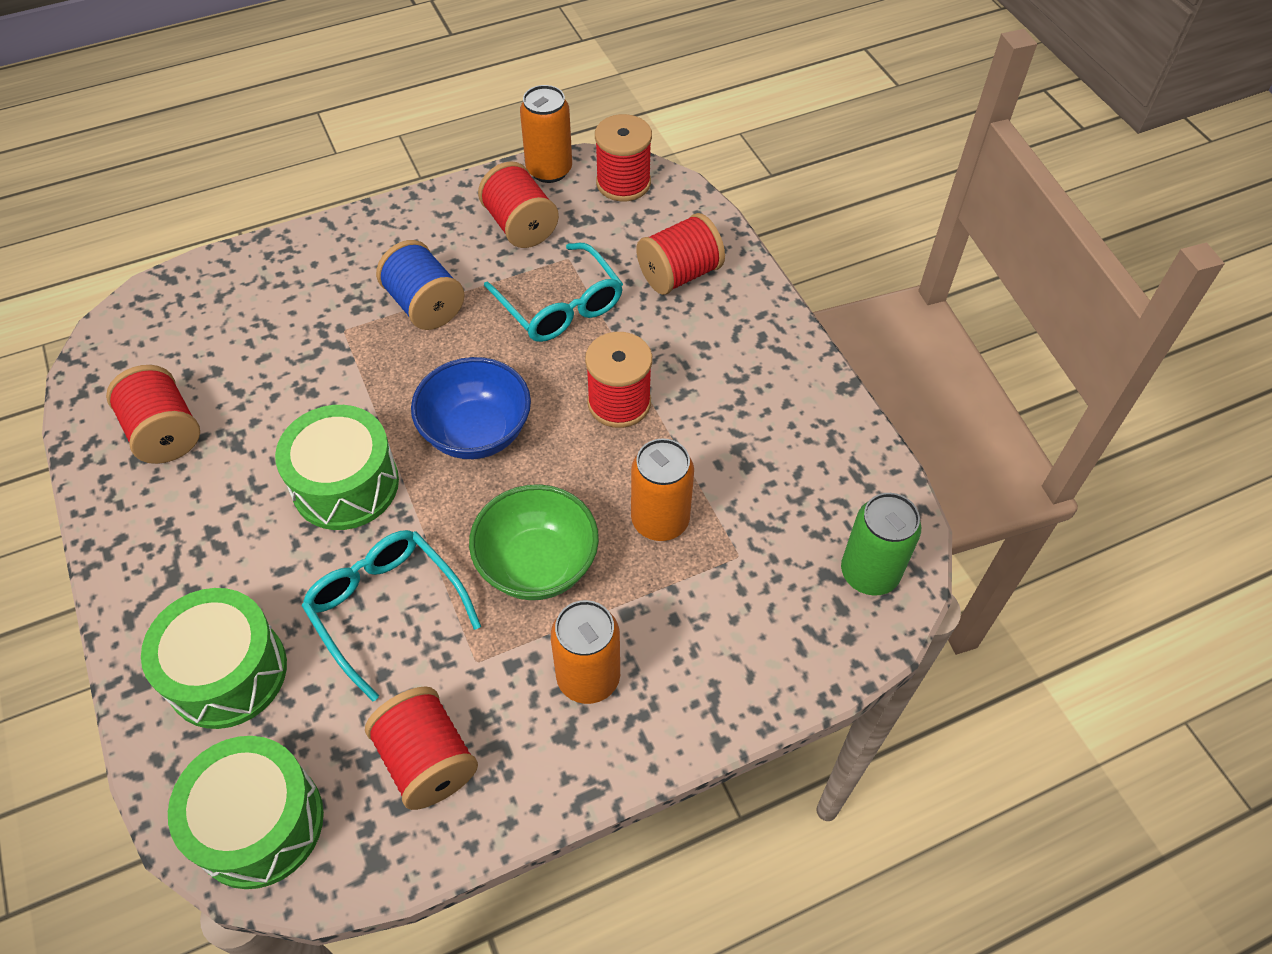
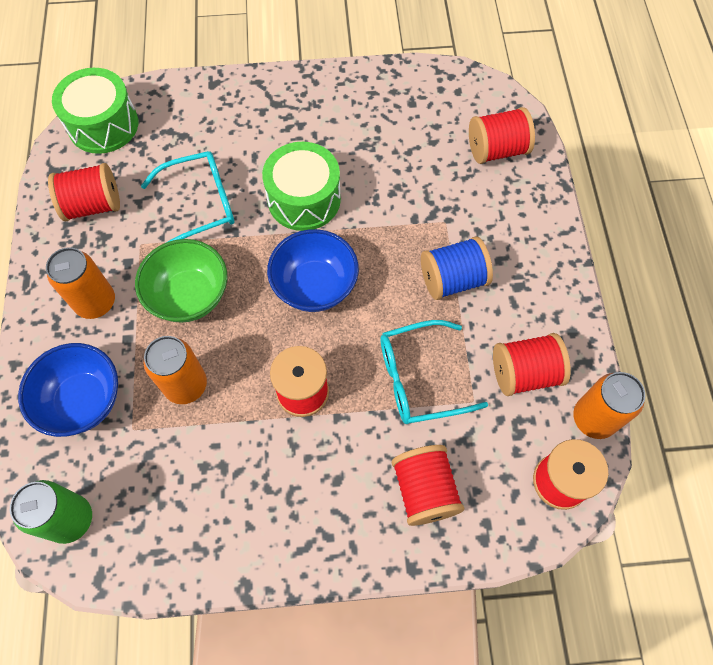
camera: 110 degrees right, 10 degrees up
(165, 433) = (388, 109): red spool -> red spool (497, 150)
(227, 672) = (199, 121): green drum -> none
(729, 627) = (83, 401): none -> blue bowl

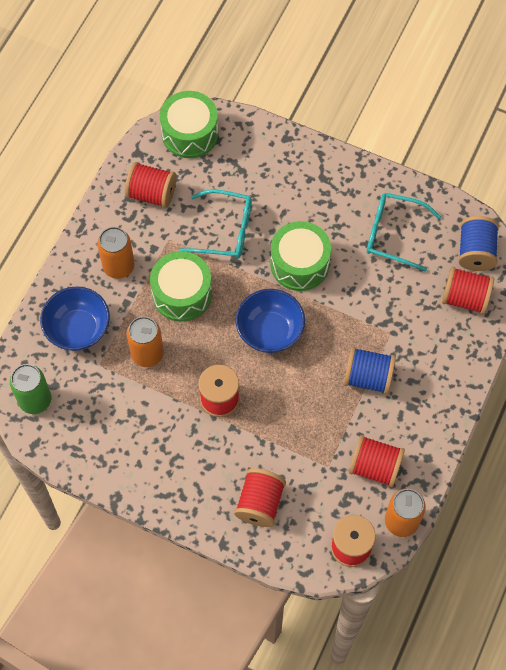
camera: 30 degrees right, 0 degrees up
(189, 296) = (182, 294): green bowl -> green drum
(419, 378) = (301, 432): turquoise glasses -> turquoise glasses (393, 234)
(476, 102) = (475, 252): none -> blue spool

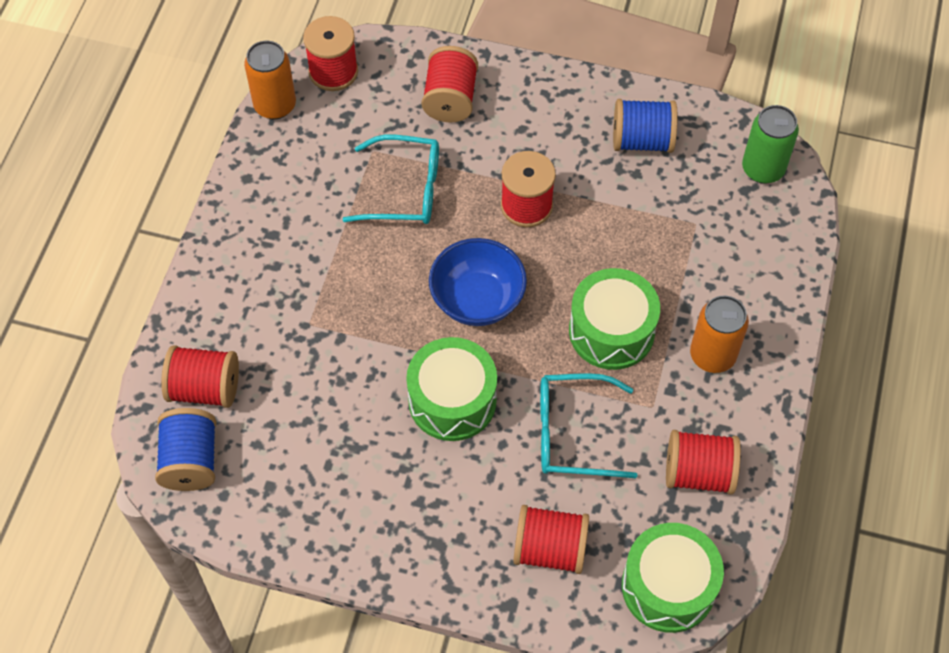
camera: 170 degrees right, 5 degrees down
(78, 329) = (739, 262): blue bowl -> none
(147, 354) = (636, 245): orange can -> none
(368, 377) = (334, 261): blue spool -> blue spool (642, 140)
(375, 467) = (313, 158): red spool -> red spool (549, 549)
(393, 234) = (318, 468): turquoise glasses -> turquoise glasses (405, 190)

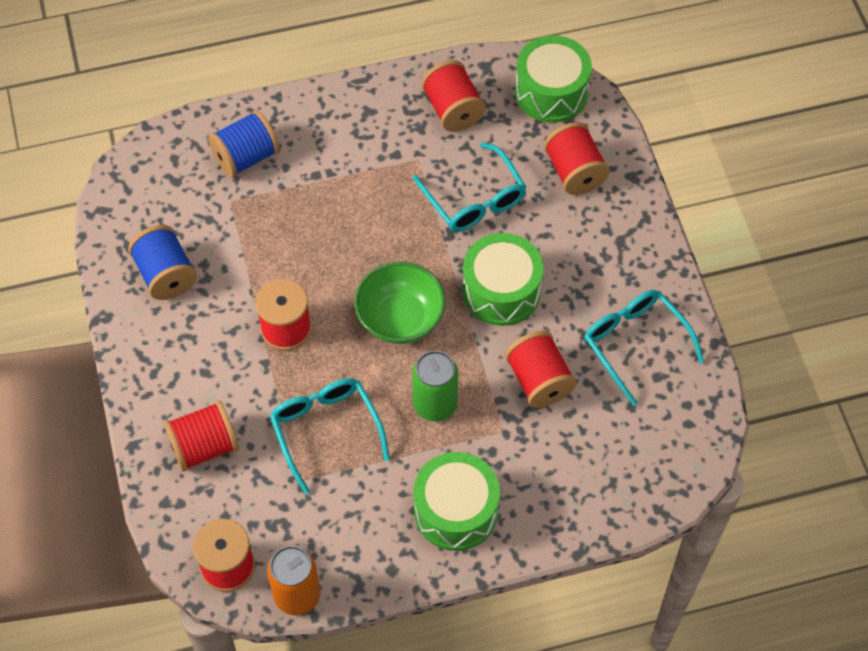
camera: 120 degrees left, 0 degrees up
(191, 460) = (677, 445): blue spool -> blue spool (246, 157)
(205, 388) = (612, 474): red spool -> red spool (539, 380)
(317, 487) = (635, 343): none -> turquoise glasses
(477, 300) = (400, 319): blue bowl -> green bowl
(611, 331) = (369, 214): green drum -> green drum (456, 511)
(712, 355) = (348, 140): orange can -> none
(763, 169) = (147, 177): green can -> green can (435, 404)

